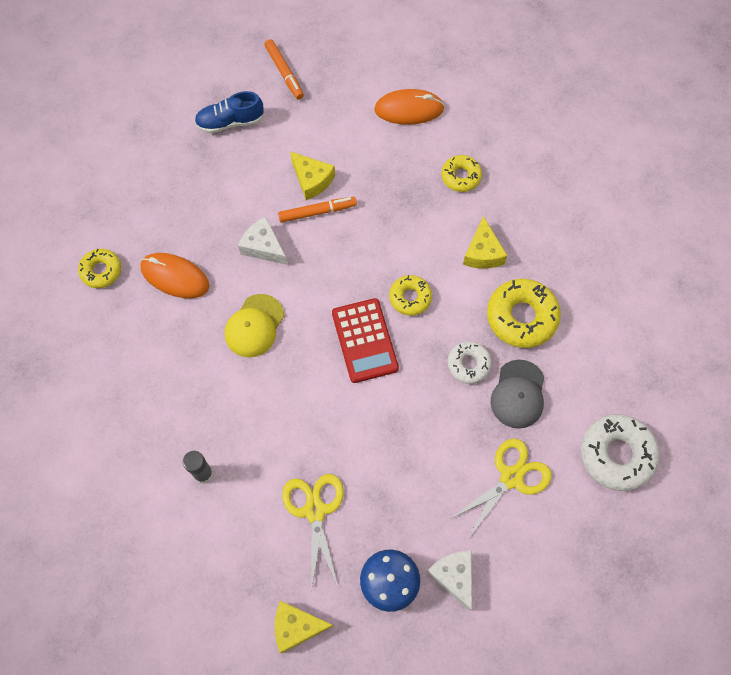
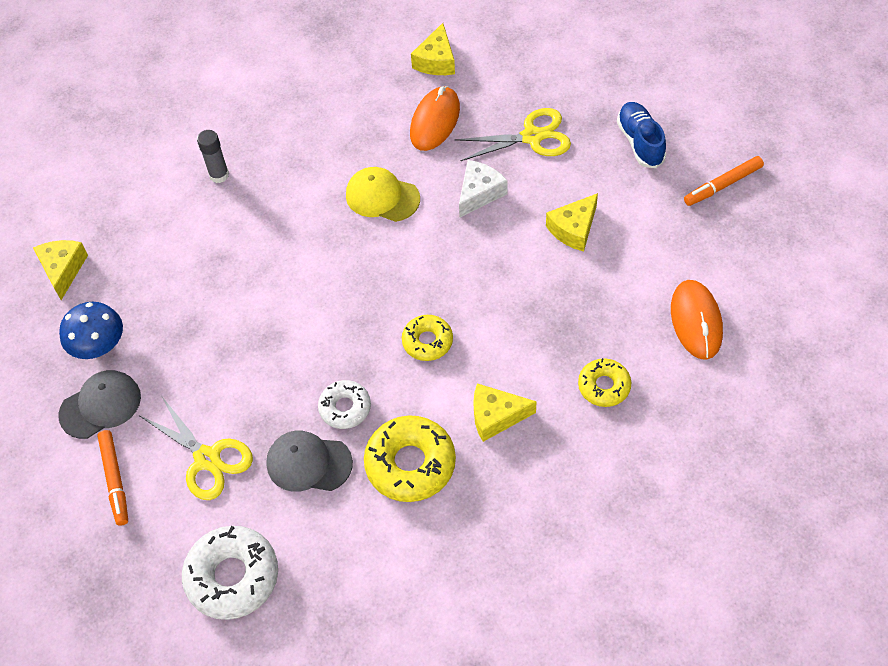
camera: 90 degrees right, 10 degrees down
(101, 271) = (436, 61): yellow donut -> yellow cheese
(315, 511) = (177, 273): yellow scissors -> yellow scissors (532, 137)
(317, 212) = (531, 239): orange marker -> orange marker (115, 480)
(364, 340) = (370, 300): red calculator -> none
(454, 576) = (100, 405): white cheese -> grey cap

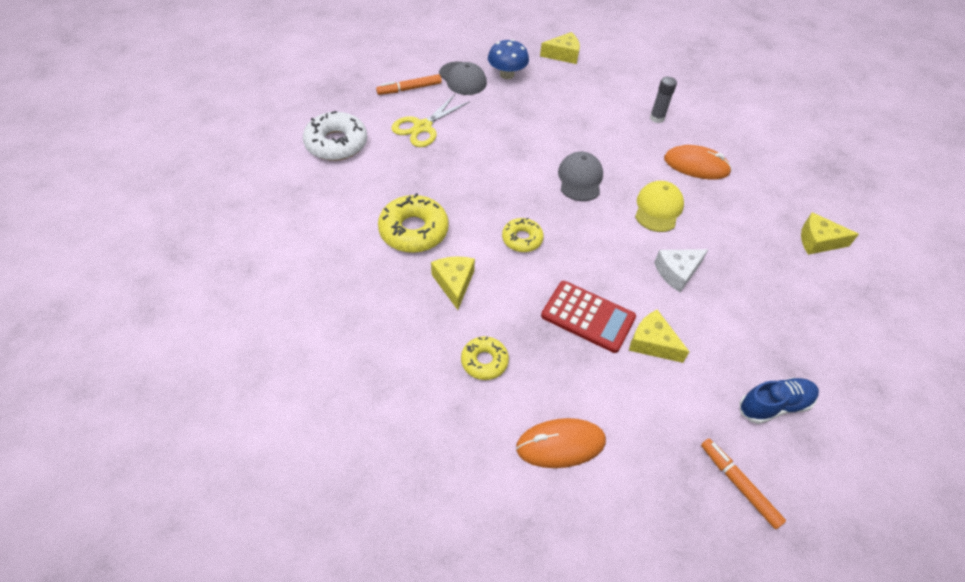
camera: 80 degrees right, 5 degrees down
(308, 463) = (417, 175): grey cap -> grey cap (580, 179)
(345, 408) = (461, 193): white donut -> none
(435, 121) = (748, 241): orange mouse -> orange mouse (696, 166)
(479, 193) = (677, 272): white cheese -> white cheese turned 120 degrees clockwise
(532, 137) = (752, 312): yellow scissors -> none
(541, 283) = (588, 317): none -> red calculator

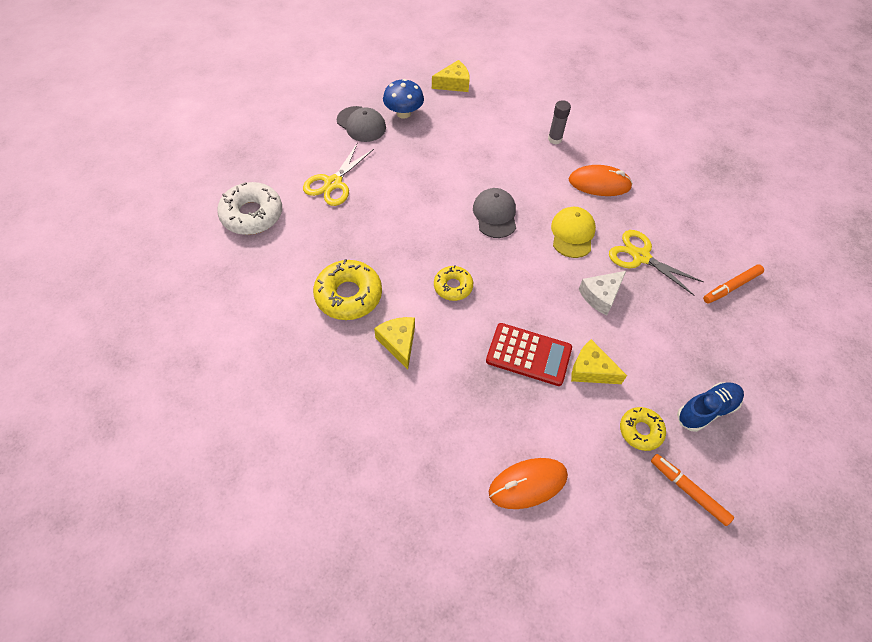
camera: 10 degrees left, 5 degrees up
(409, 89) = (311, 143): orange marker -> orange marker (731, 287)
(484, 361) = (443, 416): yellow donut -> yellow donut (640, 431)
(728, 241) = (641, 257): none -> yellow scissors
(818, 241) = (720, 243): yellow cheese -> none

